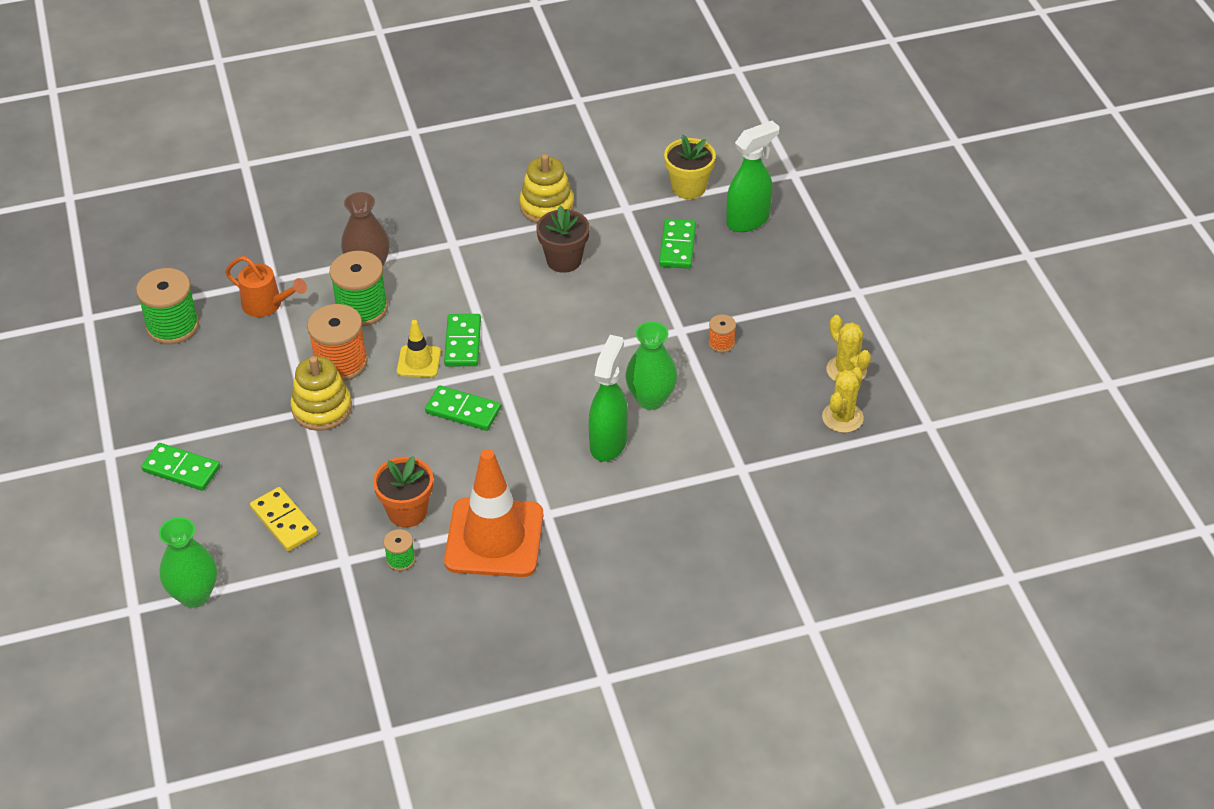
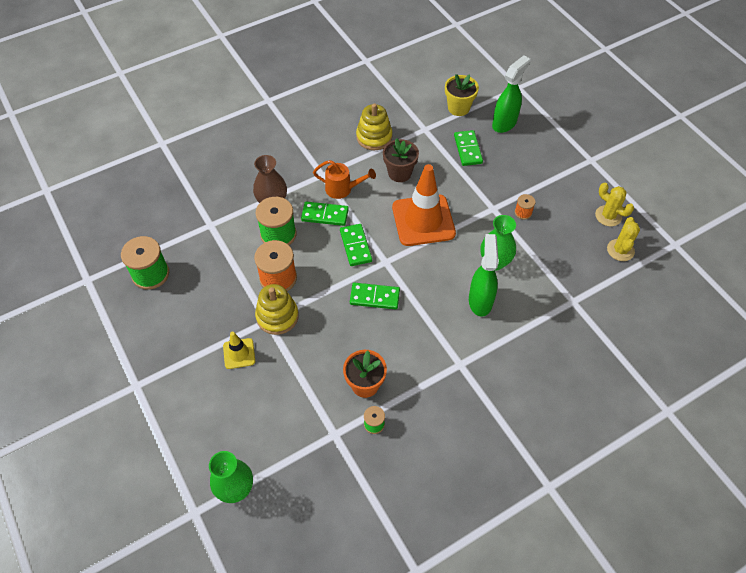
camera: 15 degrees left, 10 degrees up
(181, 469) = (193, 386): green domino -> green domino (325, 215)
(267, 305) = (212, 245): orange watering can -> orange watering can (343, 189)
(284, 521) = (281, 412): yellow domino -> none
(419, 362) = (331, 266): yellow traffic cone -> yellow traffic cone (239, 353)
(494, 538) = (432, 391): orange traffic cone -> orange traffic cone (423, 220)

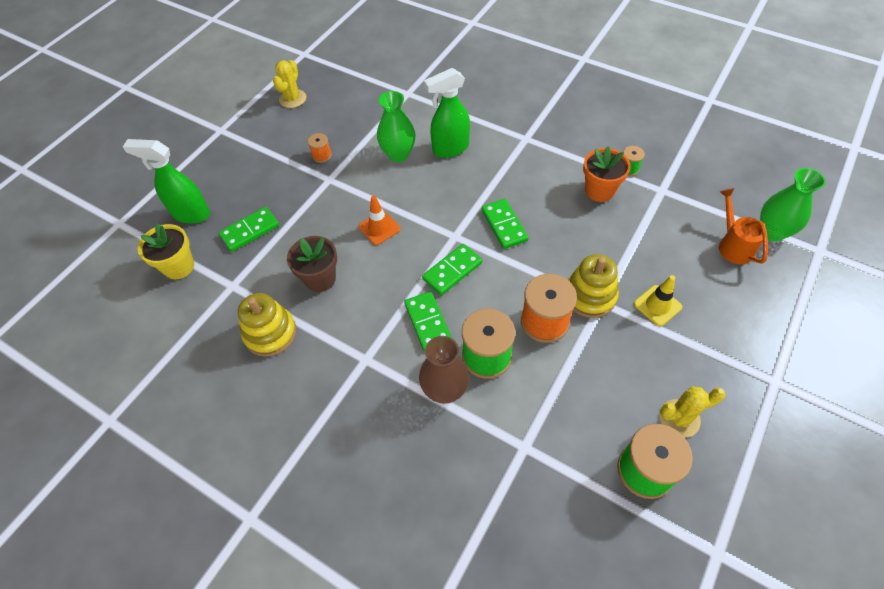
camera: 115 degrees left, 0 degrees up
(343, 189) = (377, 324): orange watering can -> orange watering can (733, 245)
(423, 220) = (379, 228): orange traffic cone -> orange traffic cone, size x0.48
(620, 250) = (330, 81): yellow cactus -> yellow cactus (679, 418)

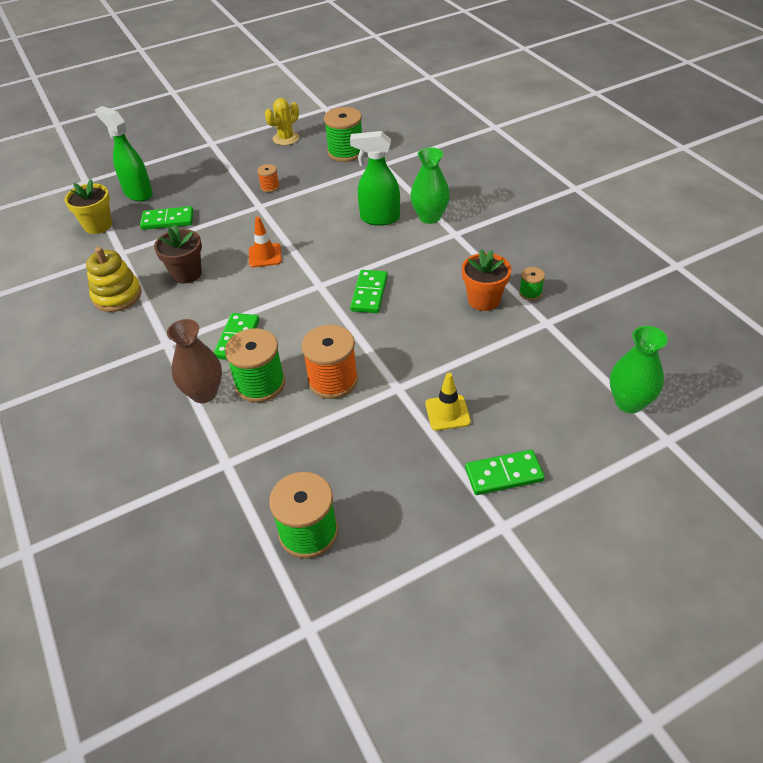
camera: 30 degrees right, 10 degrees down
(362, 93) = (345, 152): none -> green spool
(398, 154) = (331, 207): green vase -> green vase (430, 217)
(452, 271) = (293, 310): green domino -> green domino (504, 474)
(590, 296) = (392, 378): yellow stacking toy -> none
(679, 418) = (378, 509): yellow cactus -> none
(733, 245) = (574, 396): orange watering can -> none

